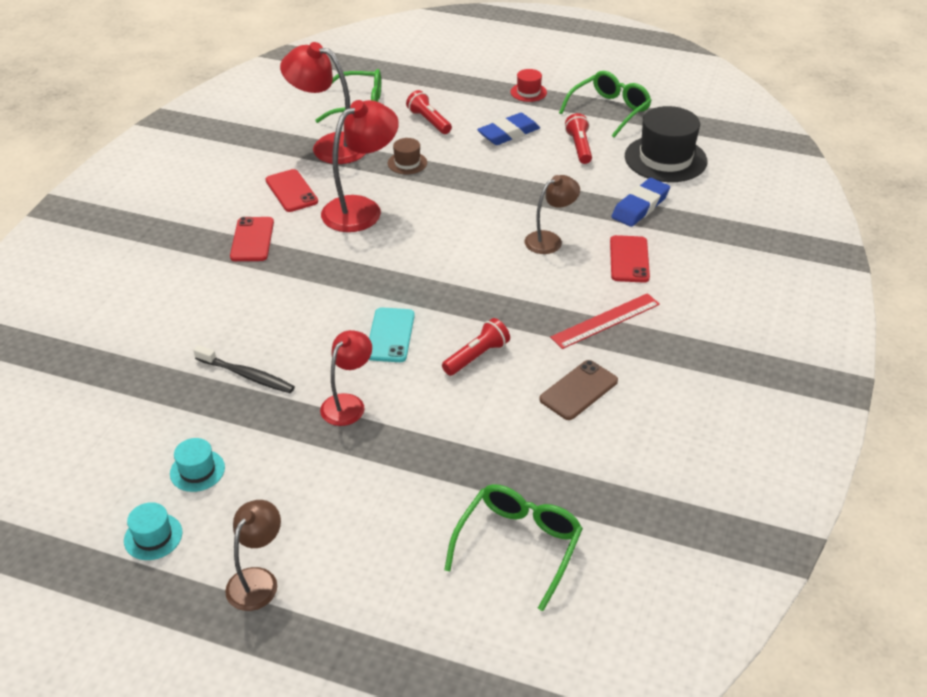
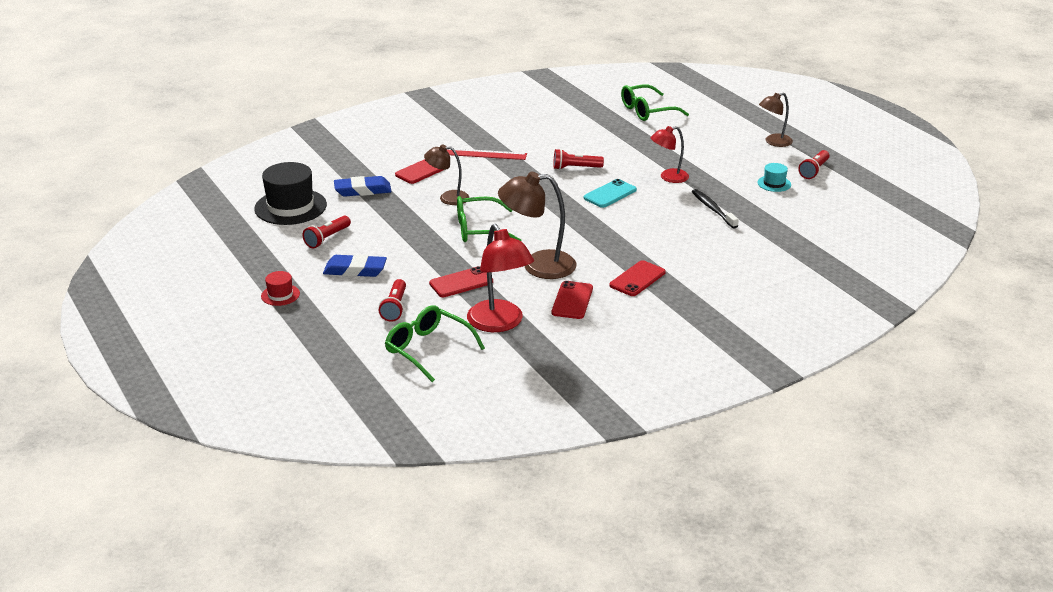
camera: 140 degrees left, 10 degrees down
(153, 536) = (814, 171): turquoise hat -> red flashlight
(361, 209) = (538, 266): red lamp -> brown lamp
(407, 163) = (461, 282): brown hat -> red phone
(578, 390) = (544, 138): brown phone -> none
(609, 110) = (255, 253): green glasses -> green glasses (479, 229)

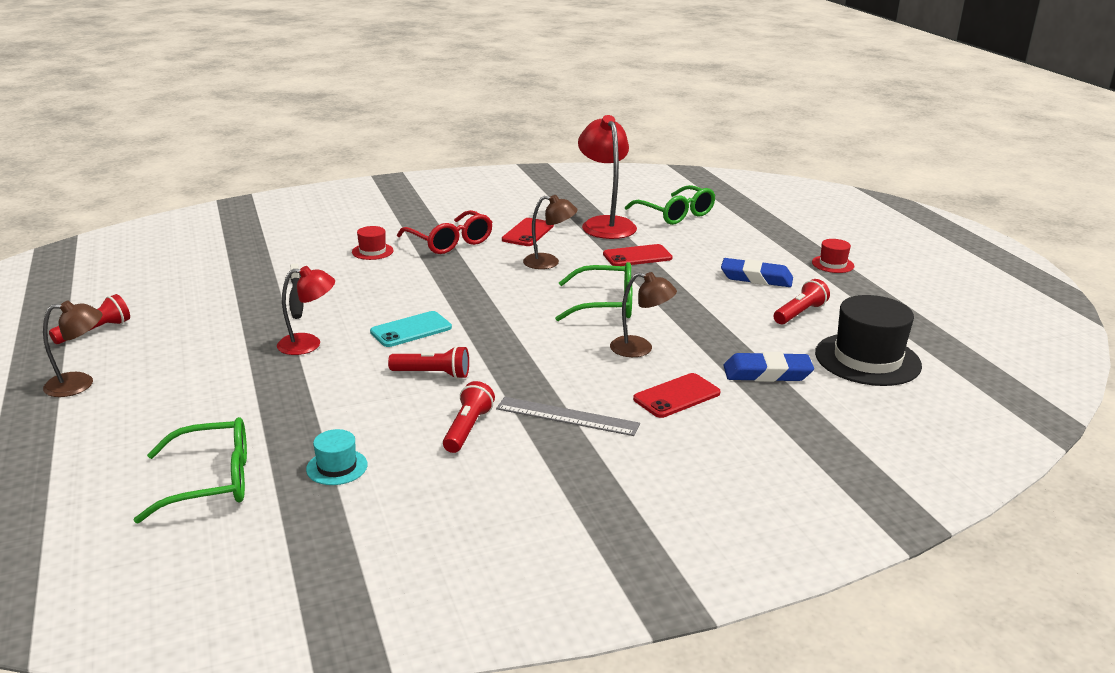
camera: 170 degrees left, 5 degrees down
(395, 307) = (708, 244): red flashlight -> red flashlight (468, 429)
(485, 154) = (567, 416): red ruler -> grey ruler
(538, 266) = (549, 262): brown lamp -> brown lamp, size x0.61
(637, 279) = (450, 242): red phone -> red glasses
(697, 260) = (372, 251): none -> red hat
(774, 183) = (176, 320): turquoise hat -> turquoise hat (337, 467)

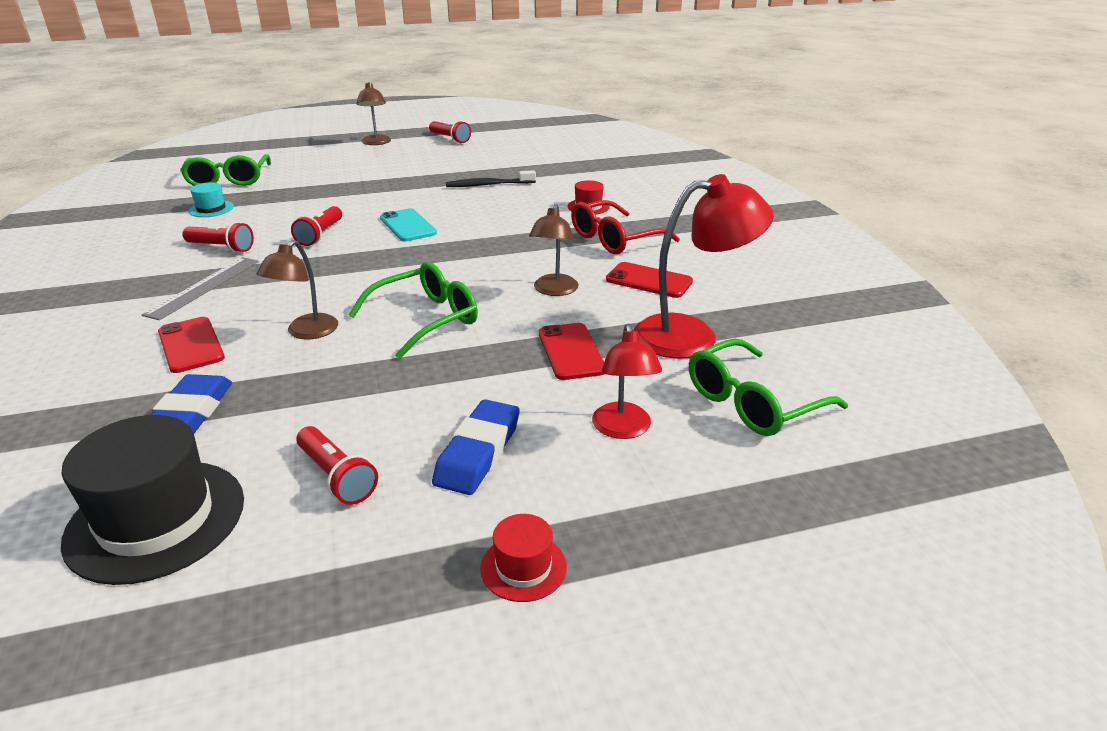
camera: 95 degrees right, 5 degrees up
(308, 344) = (399, 193): red lamp -> red lamp (623, 429)
(605, 304) = (426, 319): green glasses -> green glasses turned 135 degrees counterclockwise

